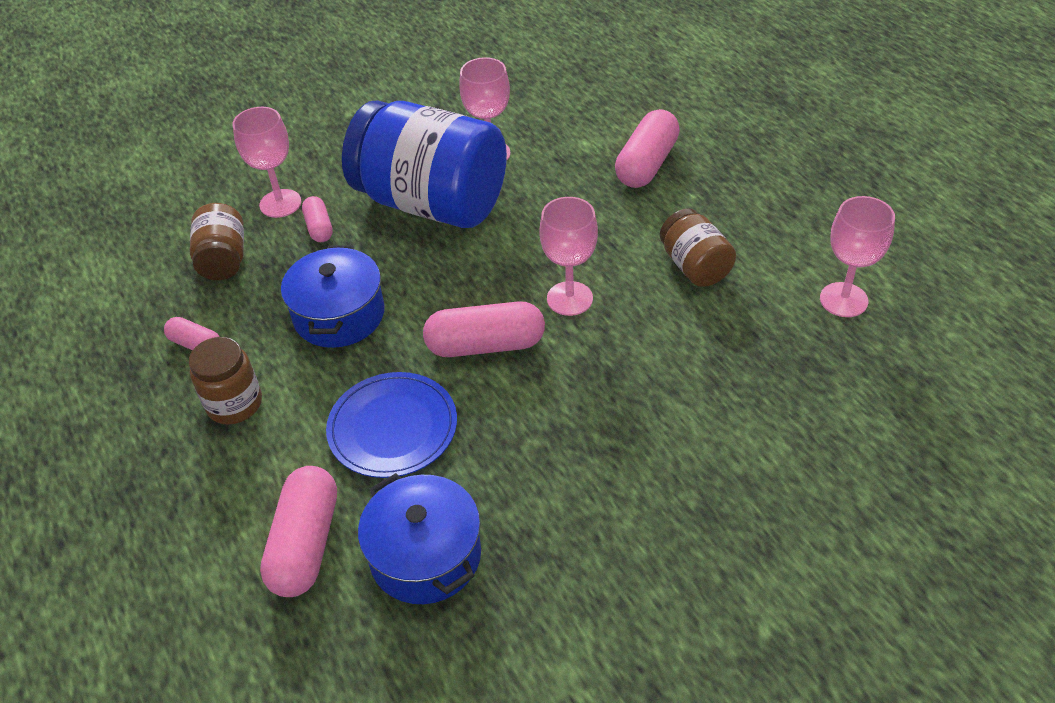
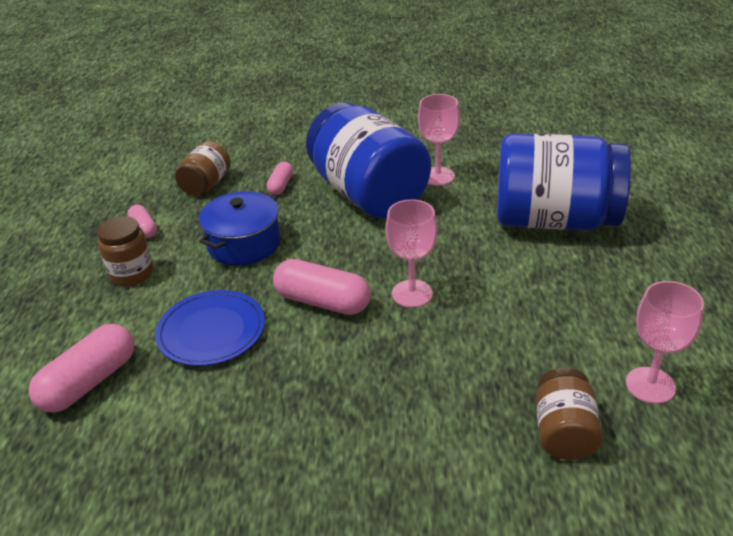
camera: 30 degrees right, 10 degrees down
(280, 203) = (270, 163): pink goblet -> none
(425, 555) = (153, 429): blue pot -> none
(646, 164) = (554, 220): pink capsule -> blue jar
(695, 266) = (533, 308): brown jar -> brown jar (564, 432)

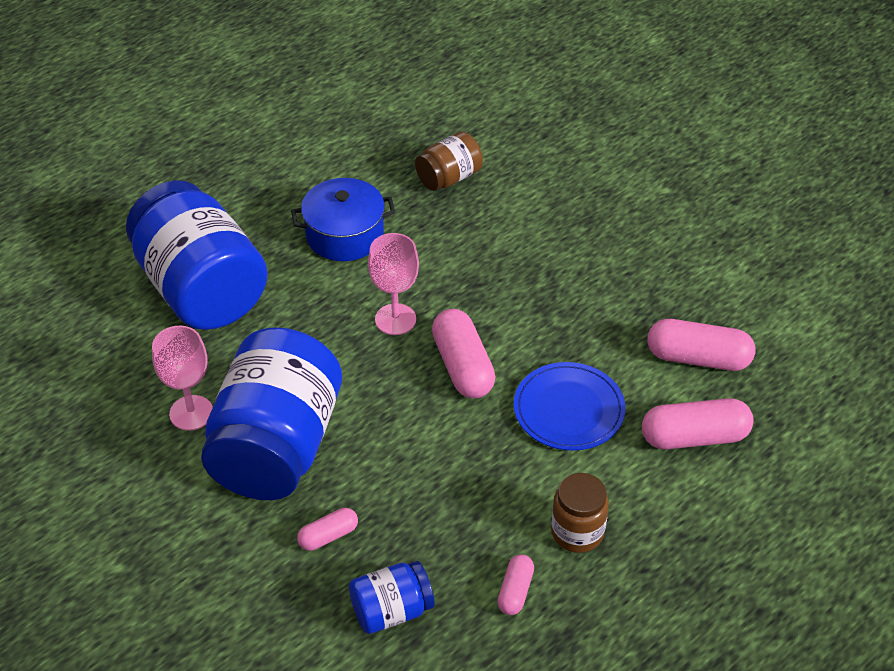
camera: 135 degrees left, 10 degrees up
(136, 448) = (698, 358): none -> pink capsule
(206, 185) = (391, 611): brown jar -> blue jar
(244, 244) = (450, 482): blue pot -> blue pot (345, 235)
(650, 385) = (365, 160): pink goblet -> none

